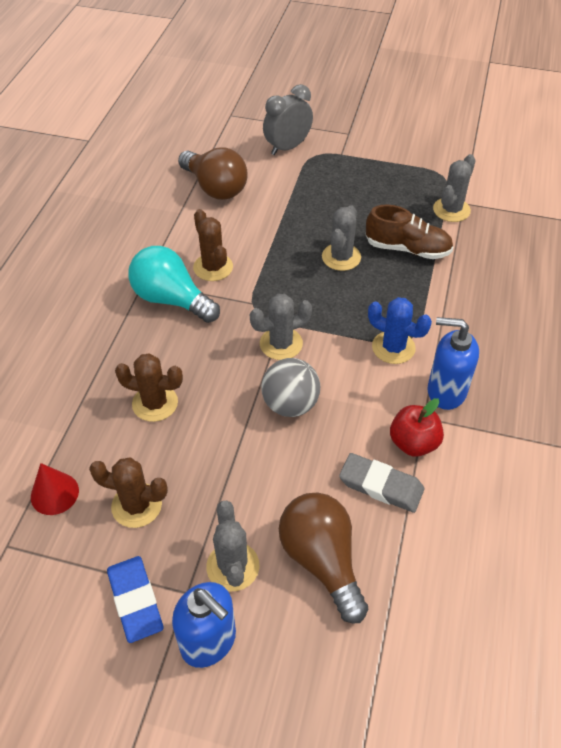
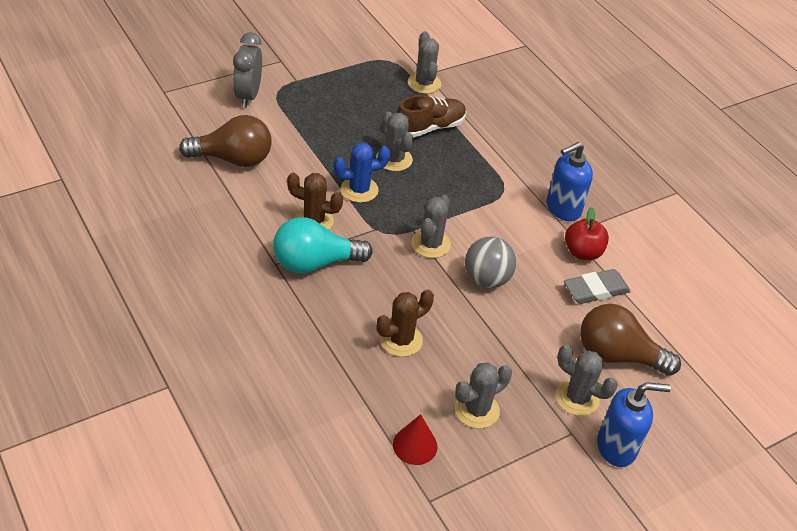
camera: 50 degrees left, 5 degrees down
(135, 600) = (550, 462): blue eraser -> none
(136, 505) = (477, 410): brown cactus -> grey cactus
(393, 347) = (501, 201): blue cactus -> blue cactus (359, 190)

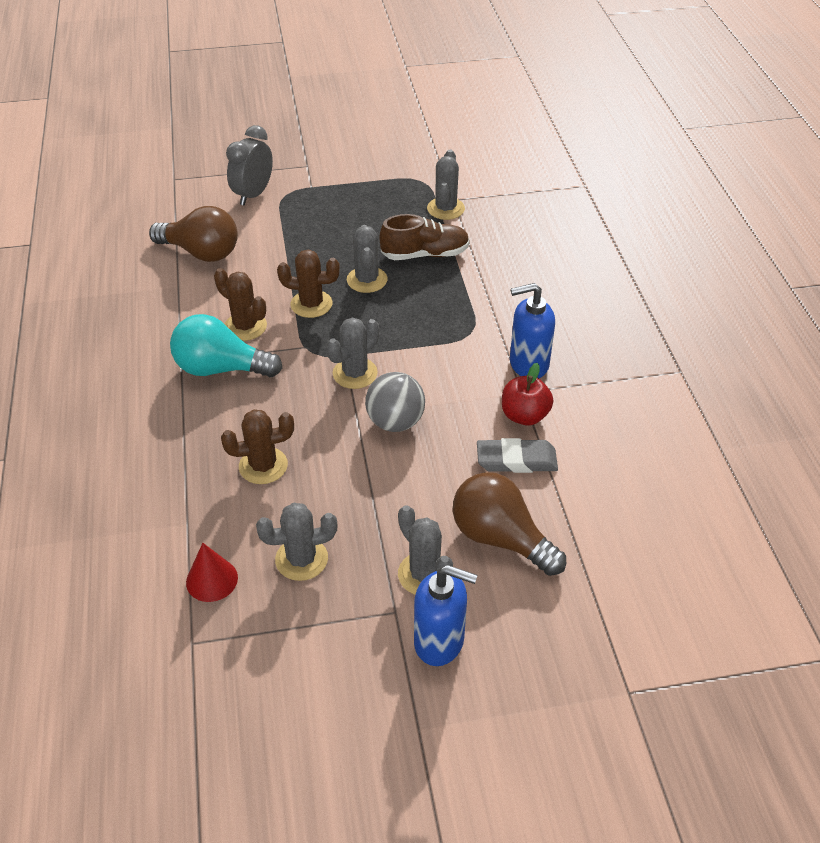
camera: 25 degrees right, 0 degrees up
(359, 190) = (311, 304): blue cactus -> brown cactus

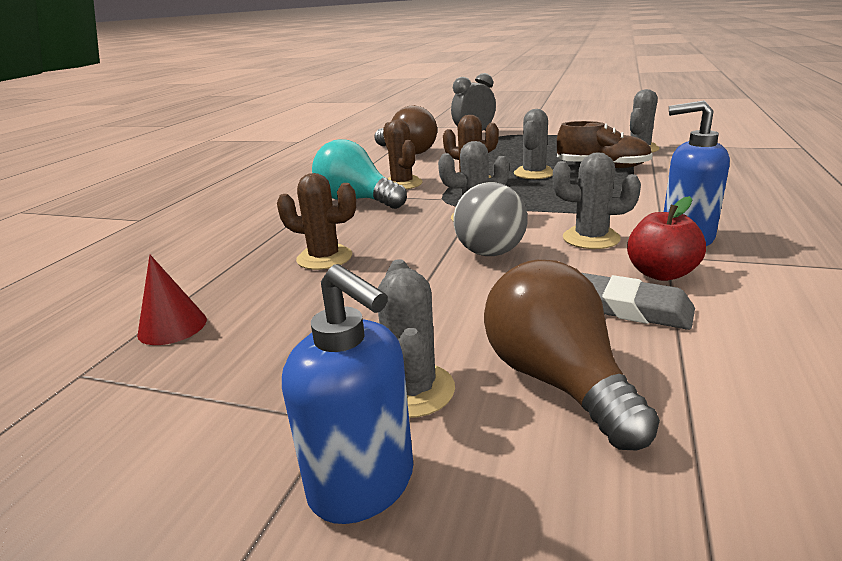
camera: 30 degrees right, 20 degrees down
(301, 559) = (279, 334): grey cactus -> grey cactus (591, 238)

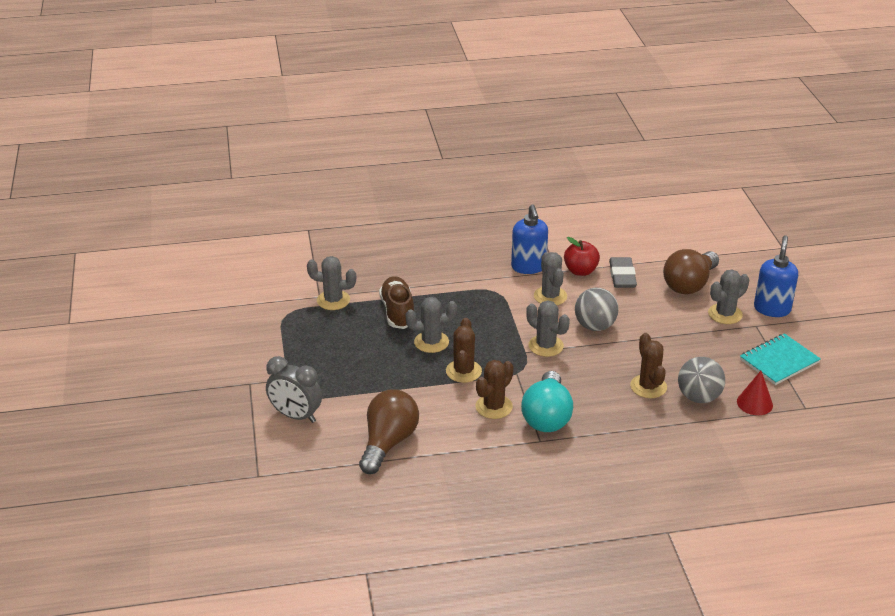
camera: 120 degrees left, 10 degrees up
(205, 400) = (779, 361): none -> turquoise notebook
(255, 285) = (698, 397): none -> grey ball

